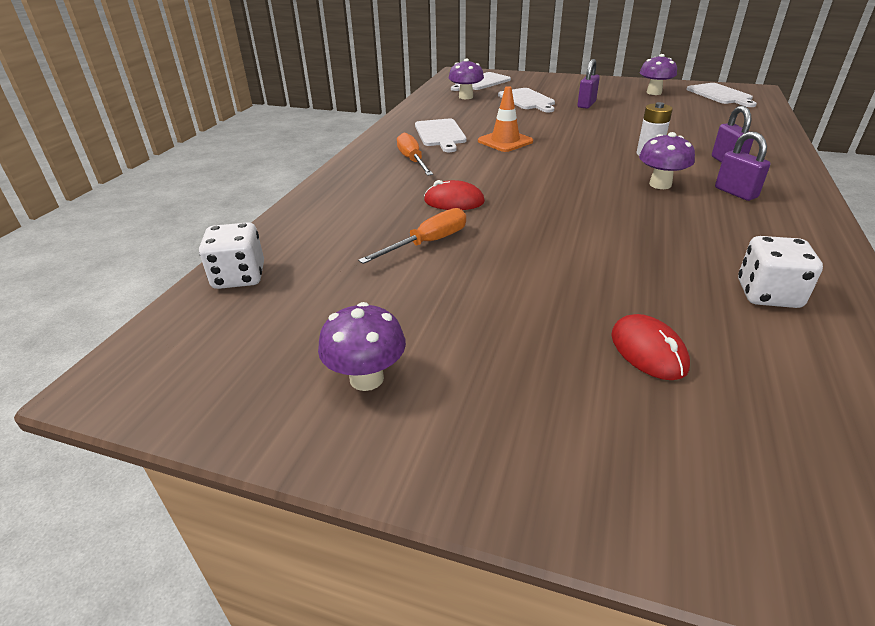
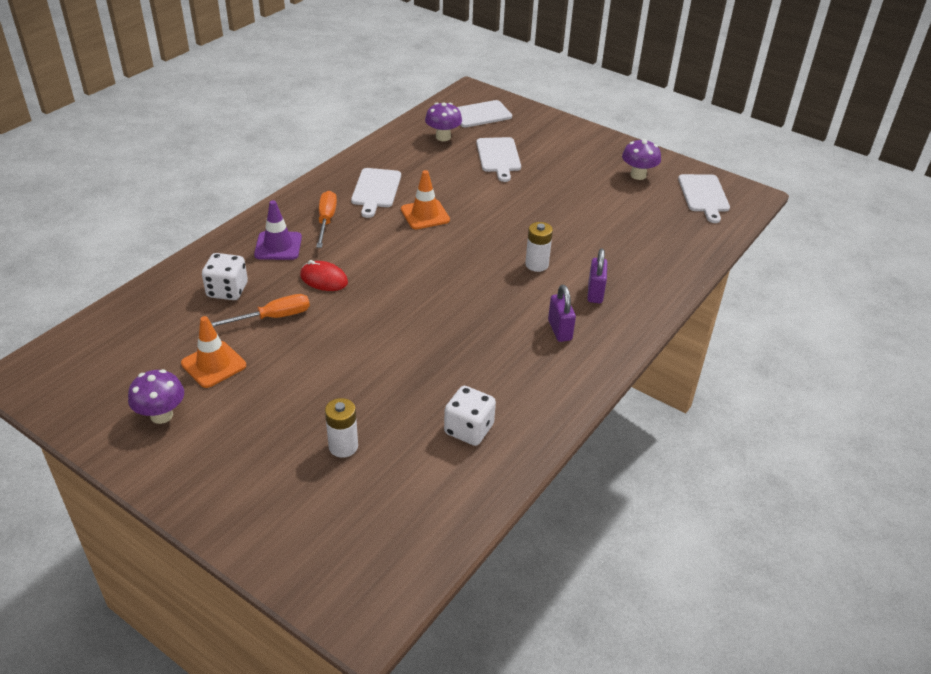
camera: 15 degrees right, 5 degrees up
(239, 277) = (127, 314): white dice -> white dice (227, 290)
(379, 186) = (278, 246): none -> purple traffic cone
(394, 303) = (213, 364): none -> orange traffic cone
(586, 104) = (550, 178): purple padlock -> none
(648, 351) = (343, 446): red mouse -> white battery
(660, 184) = (507, 304): purple mushroom -> none

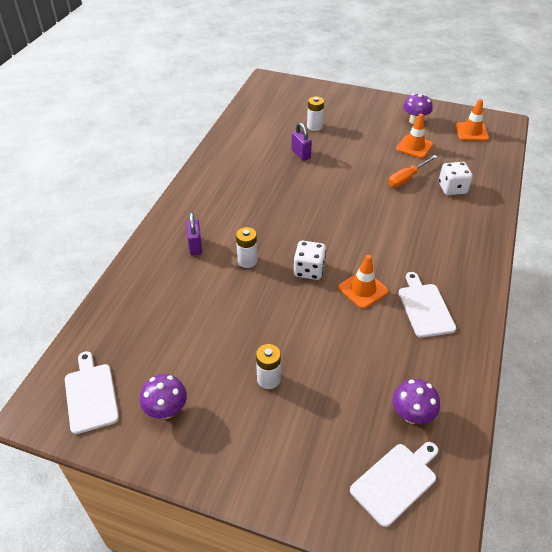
camera: 165 degrees right, 5 degrees up
(96, 370) = (471, 132): none -> orange traffic cone
(278, 246) = (453, 229): purple traffic cone -> none
(324, 279) = (397, 211): red mouse -> none
(326, 221) = (438, 261): orange screwdriver -> none
(469, 429) = (253, 146): white dice -> white dice (309, 270)
(498, 157) = (332, 396): white cutting board -> none
(547, 175) = (268, 379): none -> white battery
(560, 330) = (216, 211): purple padlock -> purple padlock (301, 154)

